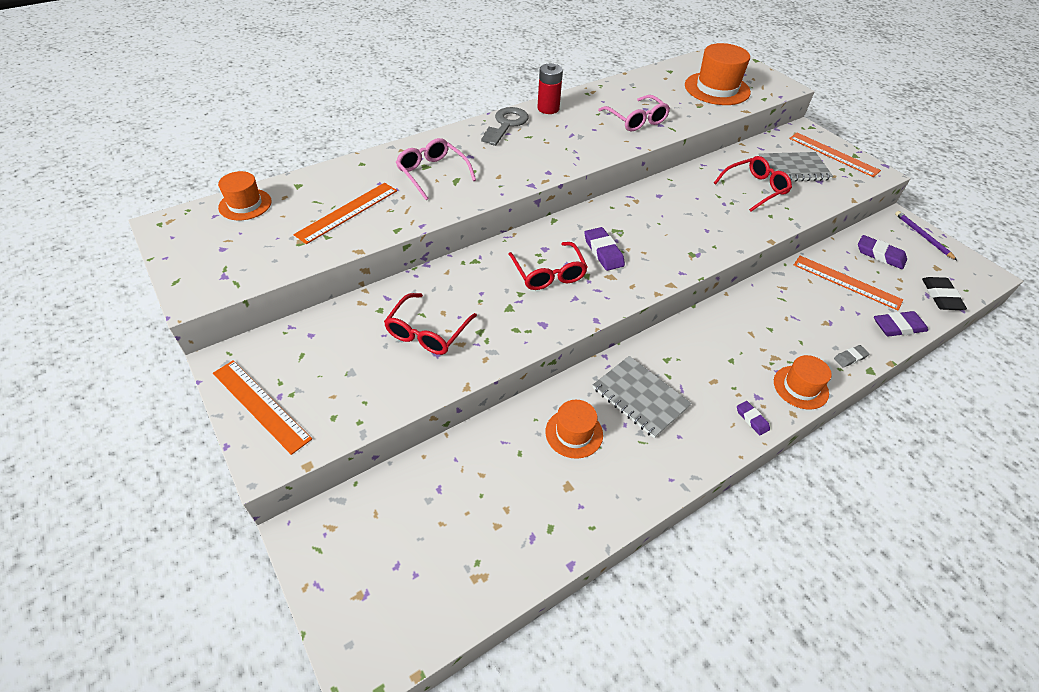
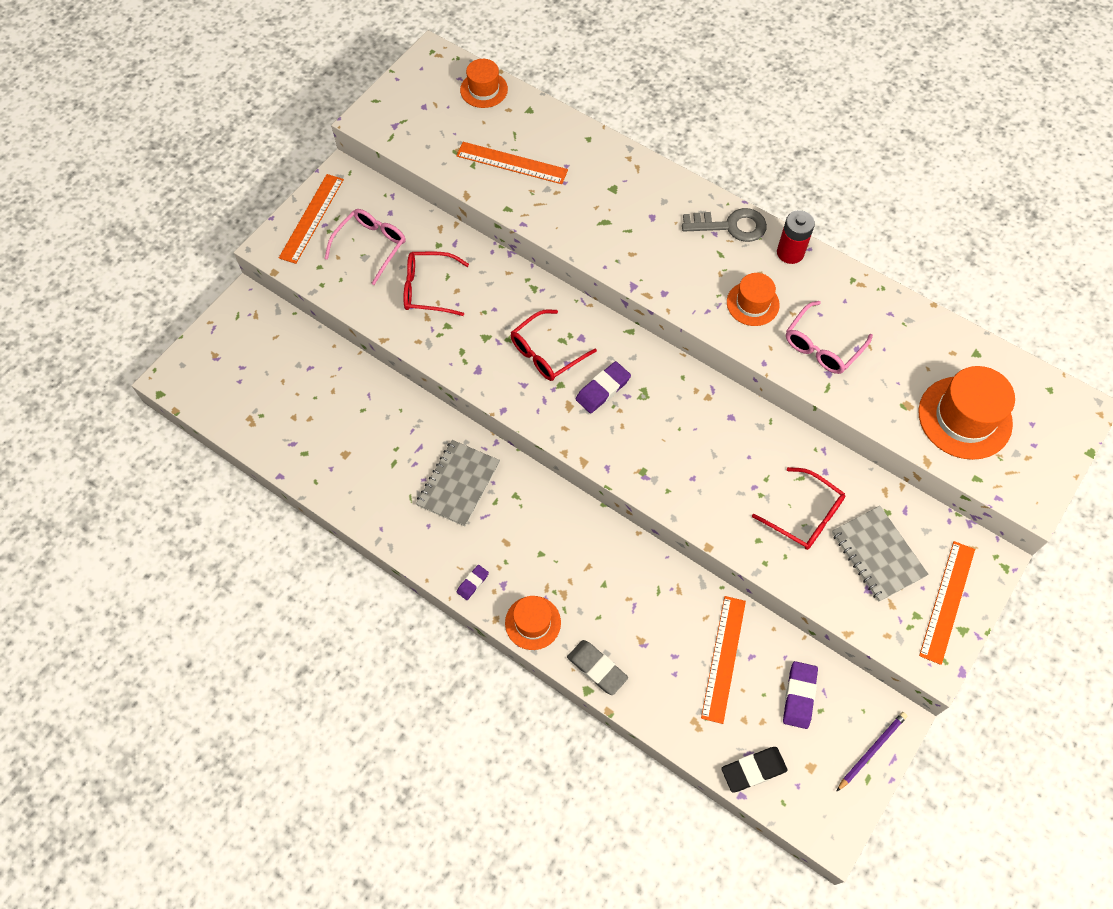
camera: 70 degrees right, 15 degrees up
(432, 173) = (604, 199): pink glasses -> pink glasses (371, 246)
(574, 433) = (398, 443): orange hat -> orange hat (752, 303)
(850, 358) = (597, 668): grey eraser -> grey eraser, size x1.69
(898, 327) = (672, 719): purple eraser -> none

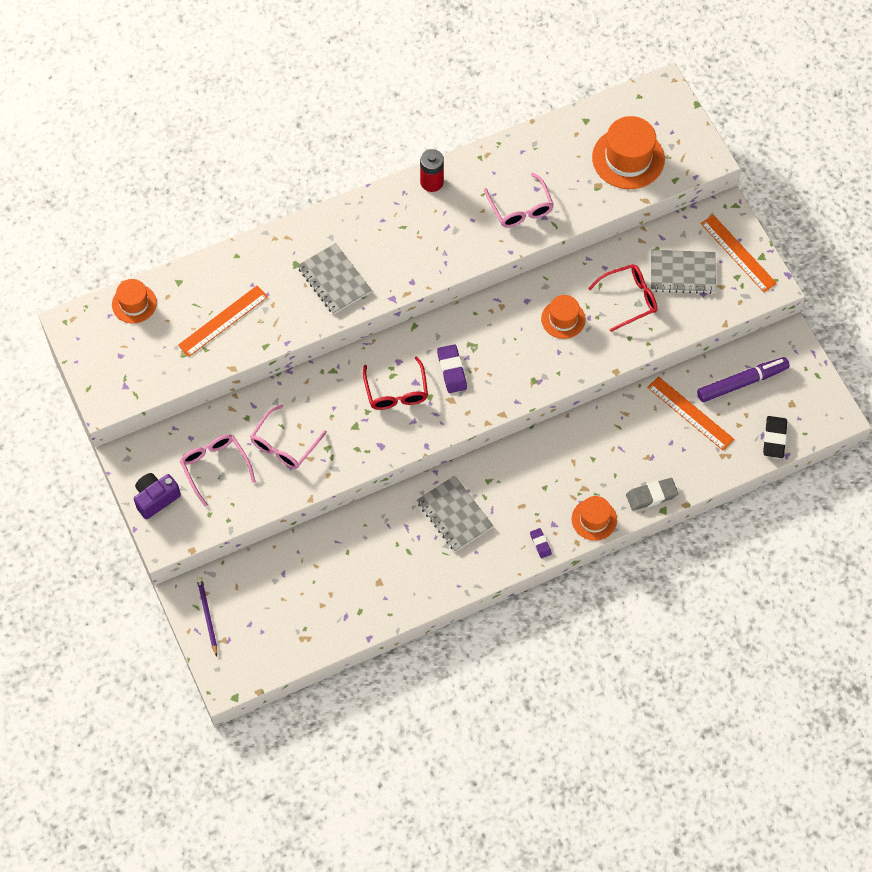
camera: 60 degrees left, 0 degrees up
(311, 218) = (156, 498): orange ruler -> purple camera
(428, 289) = (284, 445): red glasses -> pink glasses
(618, 227) = (334, 280): none -> grey notebook
(731, 226) = (383, 206): grey key -> none
(752, 303) = (458, 231): orange hat -> orange hat (563, 319)
(799, 696) = (742, 382): purple eraser -> purple marker
(871, 750) = (801, 362): purple pencil -> purple pencil (207, 616)

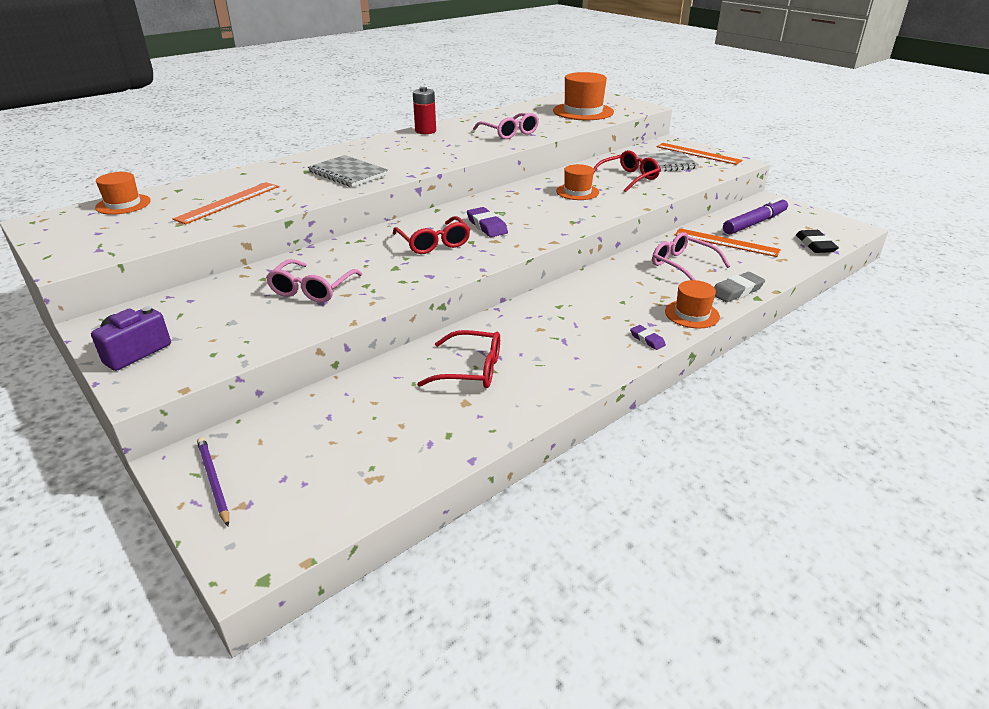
camera: 15 degrees left, 30 degrees down
(215, 467) = (222, 316): pink glasses -> pink glasses (682, 265)
(392, 547) = (471, 370): none -> red glasses
(454, 514) = (534, 334): grey notebook -> none

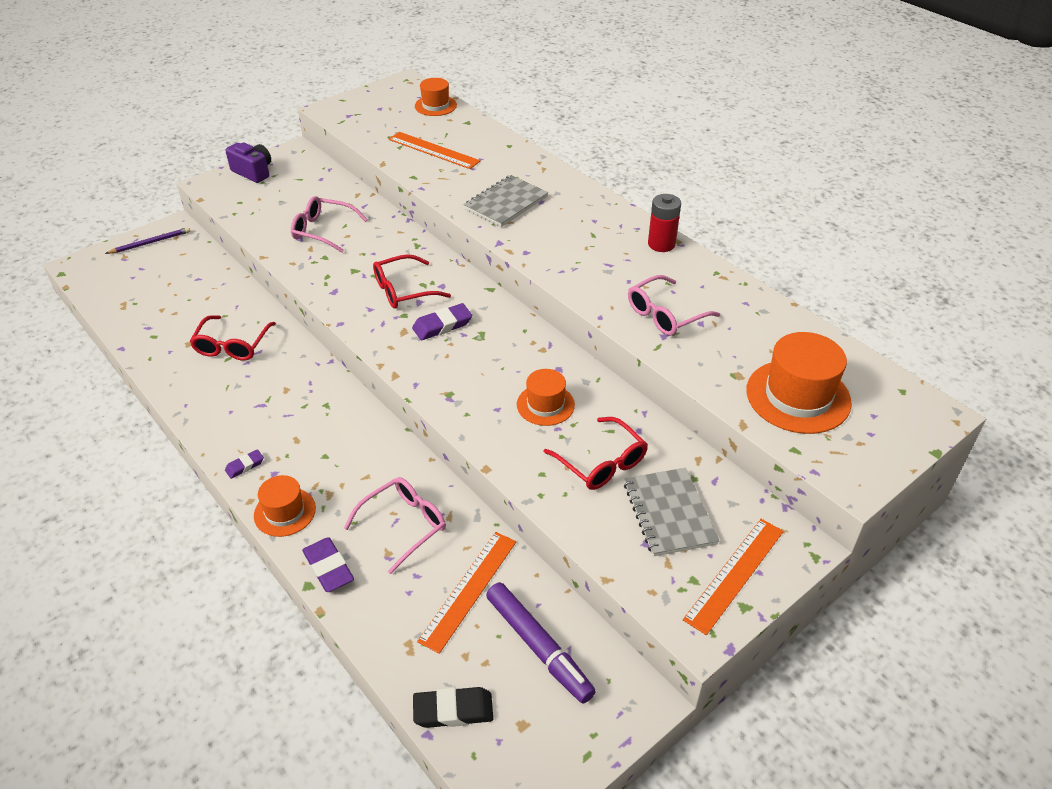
camera: 90 degrees right, 10 degrees up
(736, 291) = (328, 568): grey eraser -> purple eraser

